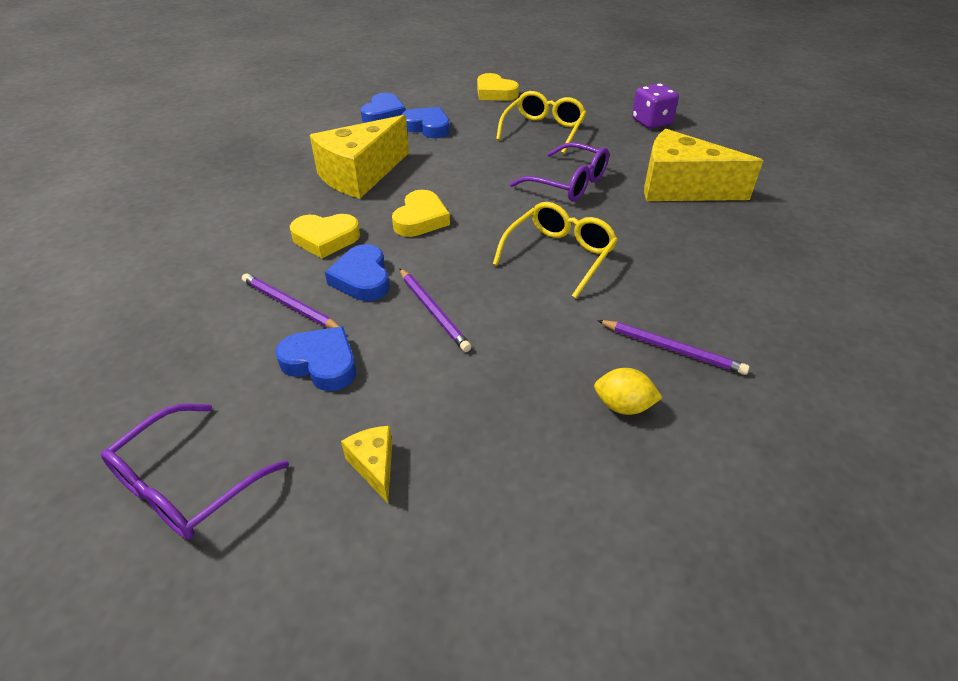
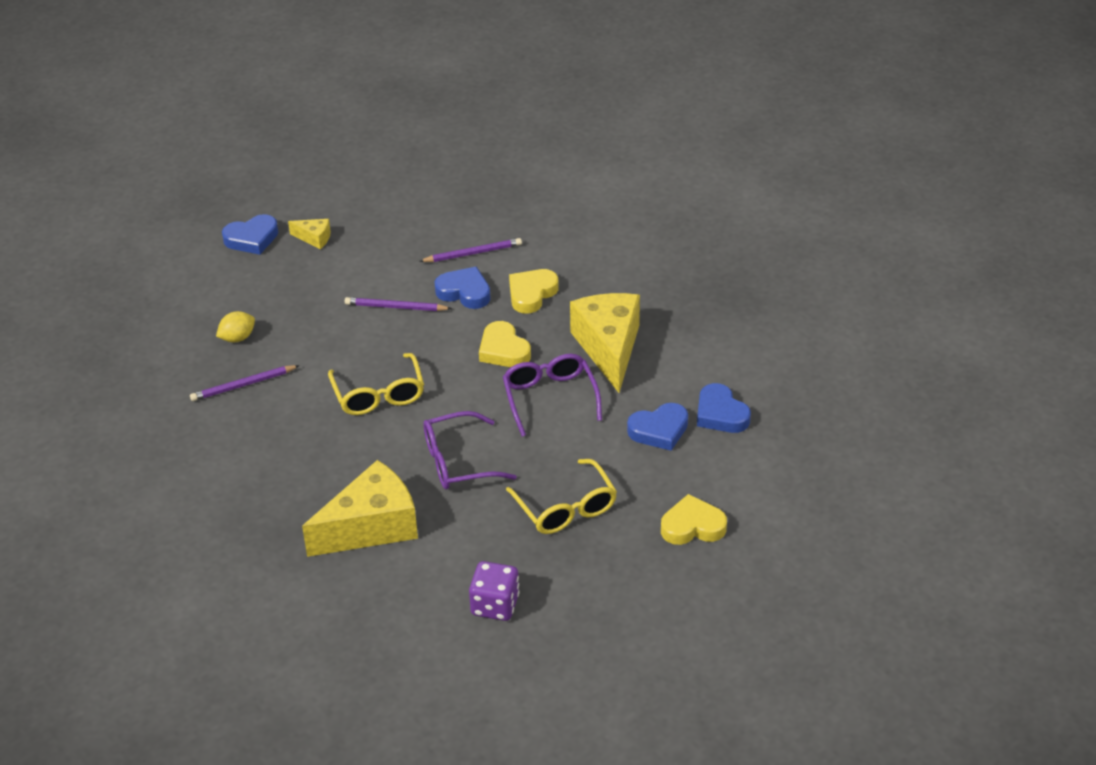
camera: 130 degrees right, 0 degrees up
(186, 485) = (375, 182): purple glasses -> purple glasses (549, 397)
(321, 363) = (405, 247): blue heart -> blue heart (252, 238)

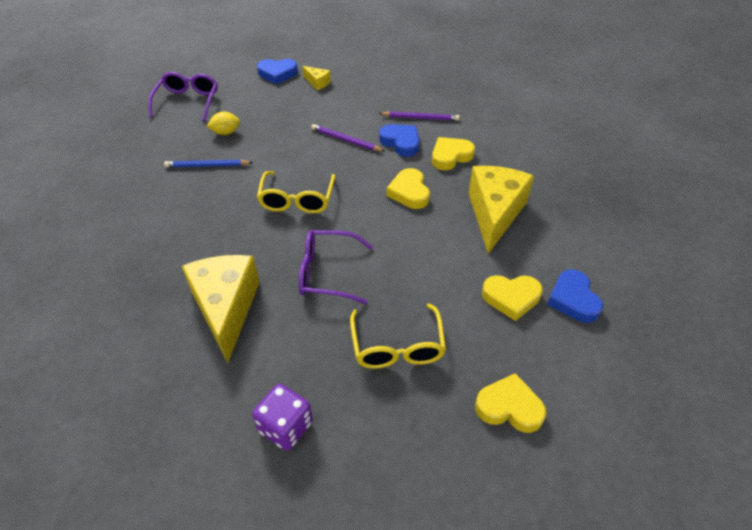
camera: 20 degrees right, 5 degrees up
(243, 385) = (207, 166): purple pencil -> blue pencil
(371, 527) = (226, 308): yellow cheese -> yellow cheese turned 90 degrees counterclockwise
(549, 397) = (428, 240): purple glasses -> purple glasses (188, 101)
(659, 430) = (511, 298): blue heart -> yellow heart

